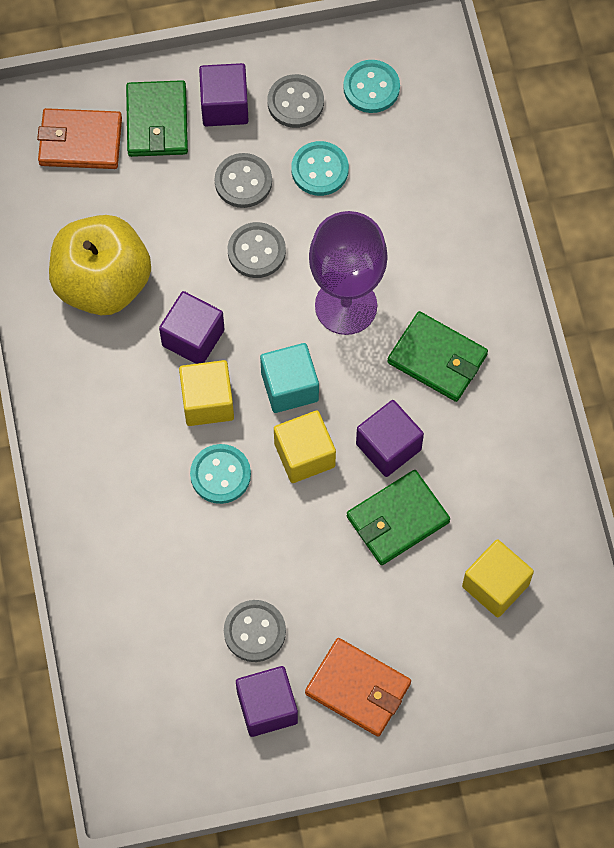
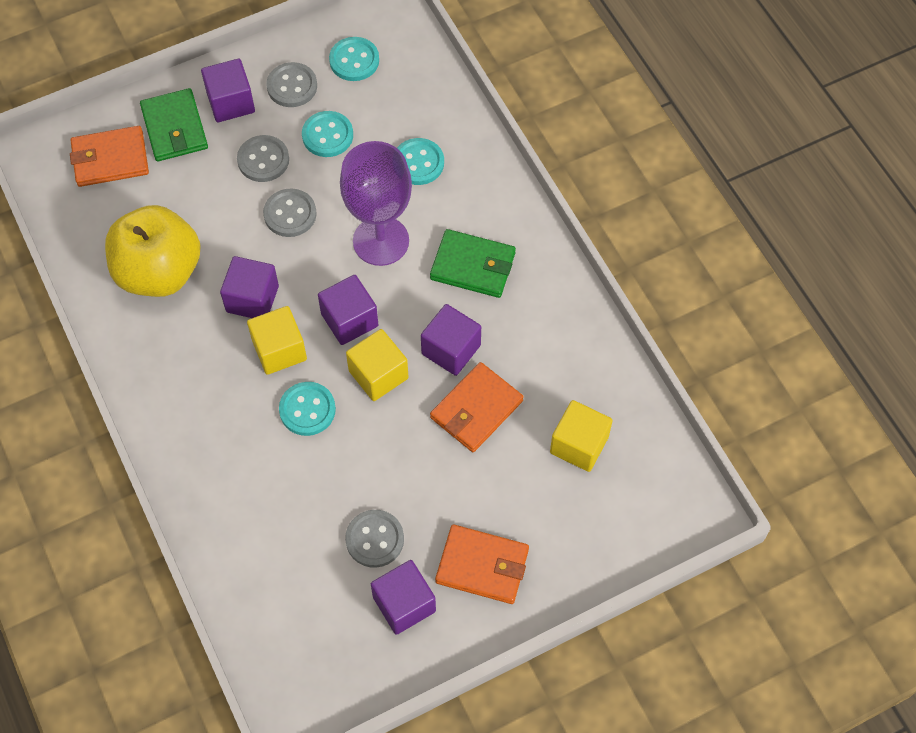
camera: 15 degrees left, 5 degrees down
(289, 387) = (349, 320): turquoise cube -> purple cube
(397, 519) = (476, 409): green wallet -> orange wallet
(410, 225) = (418, 163): none -> turquoise button

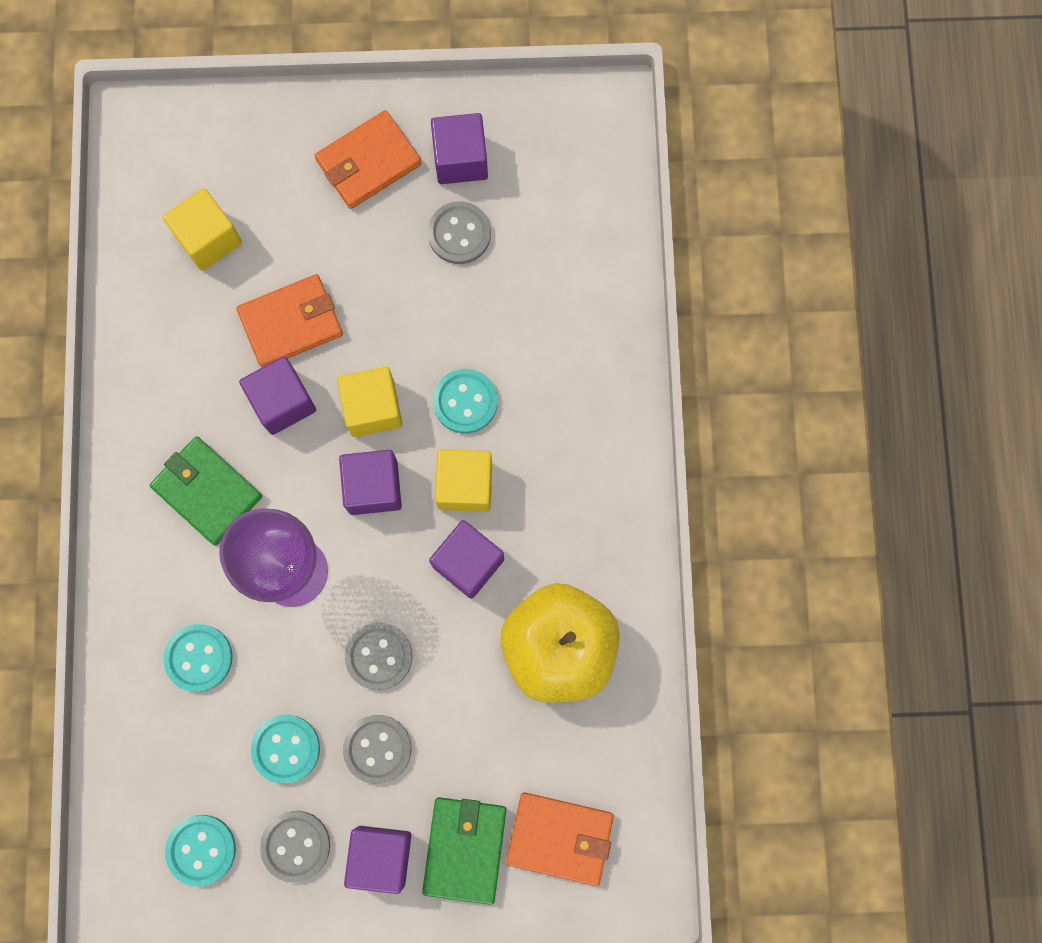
camera: 155 degrees left, 15 degrees up
(482, 566) = (368, 162): orange wallet -> orange wallet turned 75 degrees counterclockwise

